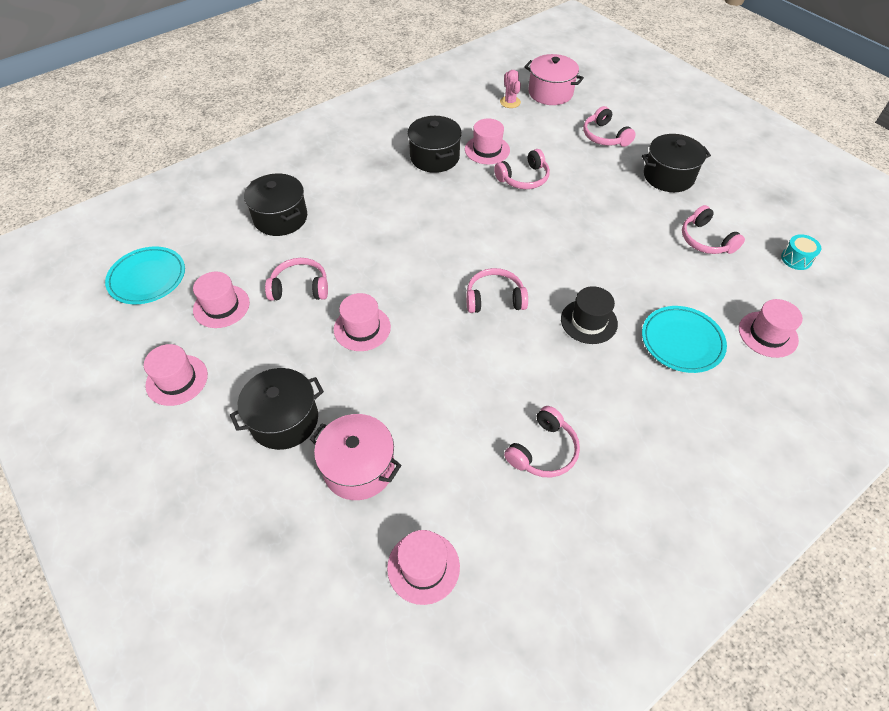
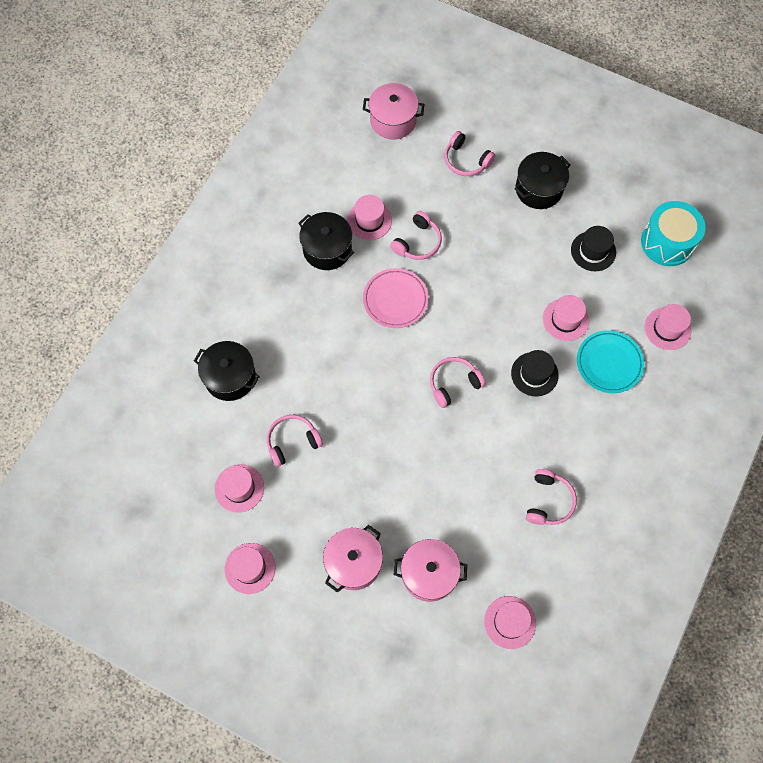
camera: 25 degrees left, 15 degrees up
(147, 278) = (157, 489): turquoise plate -> none
(284, 420) = (353, 562): black pot -> pink pot
(362, 328) = (365, 458): pink hat -> pink hat (565, 319)
(475, 213) = (395, 300): none -> pink plate
(510, 102) = (361, 148): pink cactus -> none
(706, 240) = (593, 251): pink headphones -> black hat
(796, 259) = (667, 242): turquoise drum -> turquoise drum, size x2.11

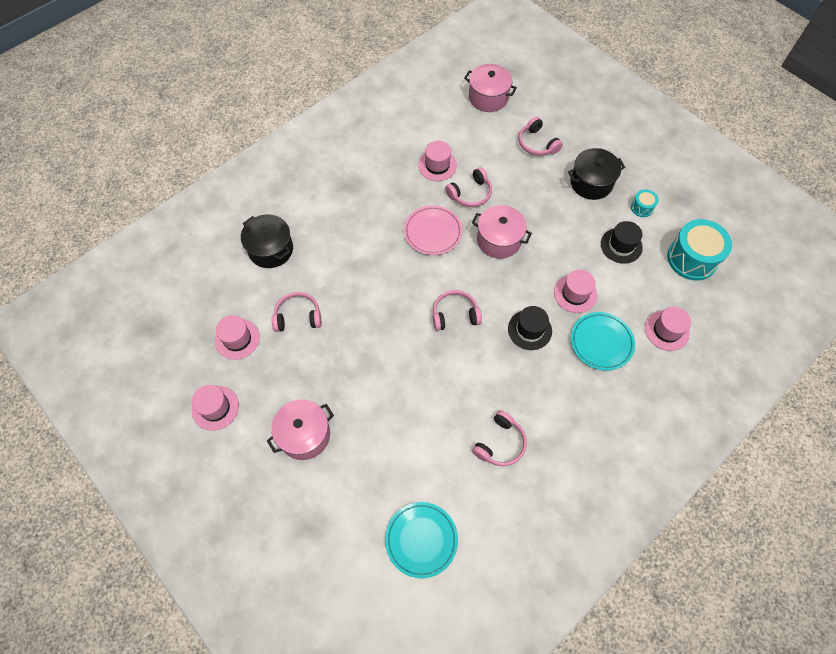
camera: 20 degrees right, 5 degrees down
(327, 249) = (393, 176): black pot -> none
(429, 574) = (366, 468): pink pot -> pink pot (499, 240)
(510, 622) = (421, 540): pink hat -> turquoise plate
(599, 201) = (642, 208): none -> turquoise drum

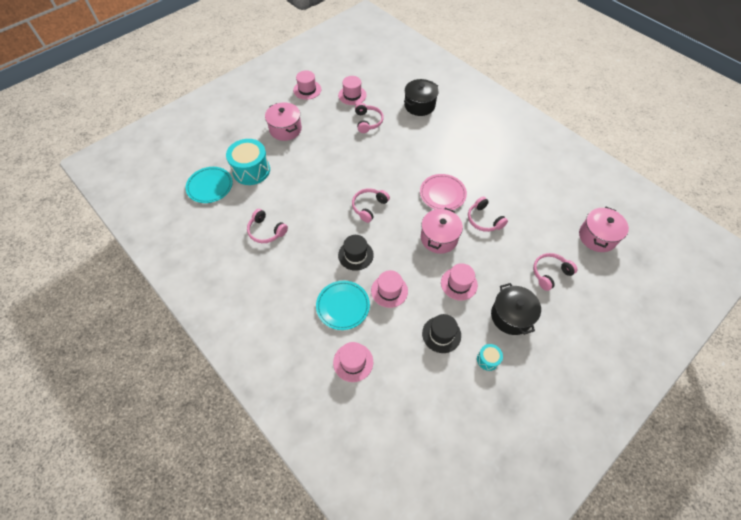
camera: 90 degrees right, 5 degrees down
(437, 165) = (510, 198): pink hat -> pink hat (459, 284)
(455, 315) = (369, 207): pink headphones -> pink headphones turned 135 degrees counterclockwise
(692, 259) = (431, 399): turquoise drum -> turquoise drum (251, 170)

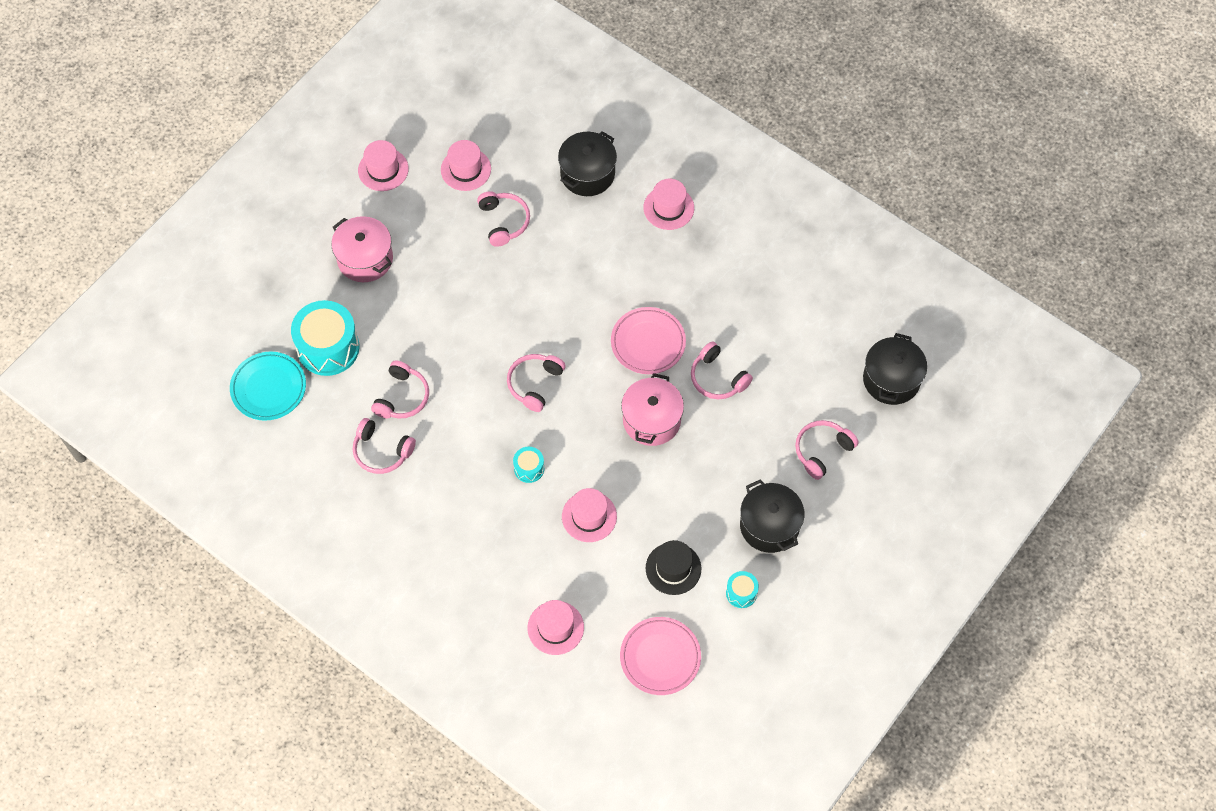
camera: 10 degrees left, 5 degrees up
(287, 202) = (402, 397): none -> pink headphones
(343, 306) = (525, 551): turquoise plate -> none
(355, 255) = (529, 468): black hat -> turquoise drum
(424, 397) = (660, 657): none -> pink plate
(459, 284) = (690, 489): pink hat -> pink hat (668, 208)
(597, 237) = (891, 379): pink pot -> black pot

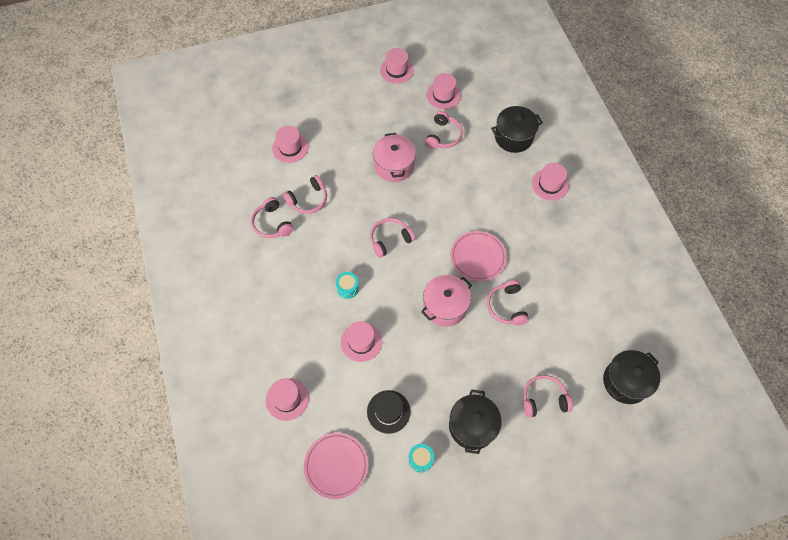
camera: 35 degrees right, 0 degrees up
(268, 388) = (241, 150): turquoise plate -> none
(328, 347) = (290, 148): turquoise drum -> pink hat
(365, 259) = (349, 112): pink pot -> pink pot (394, 166)

